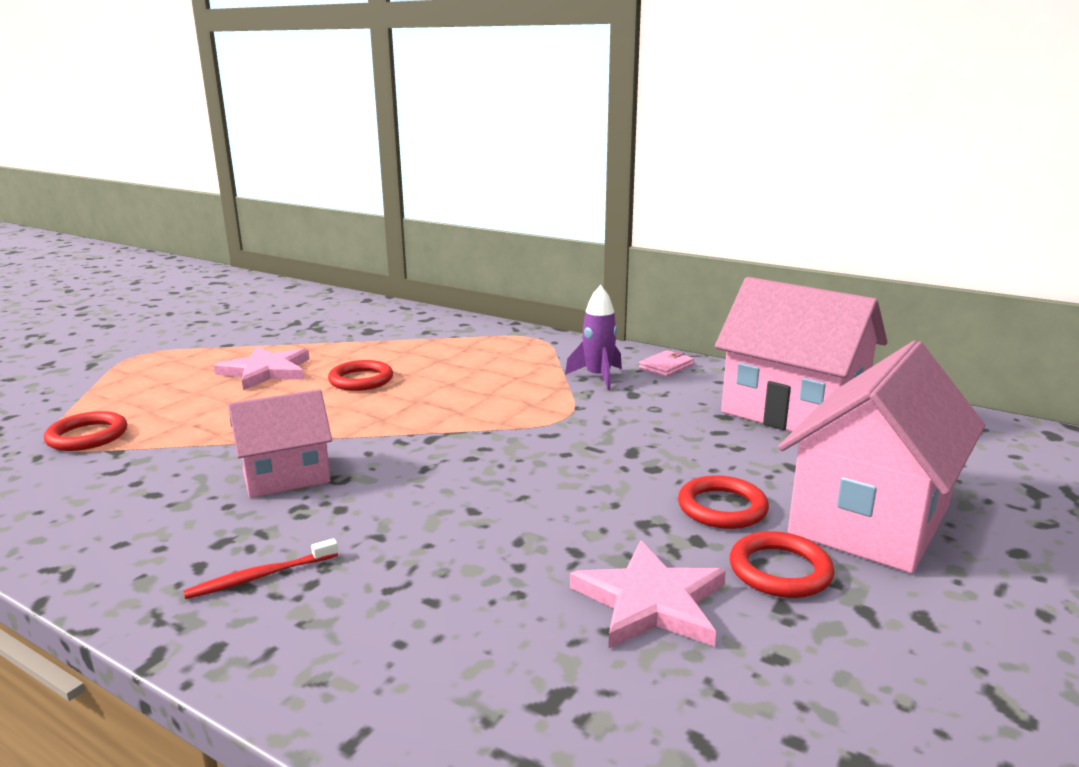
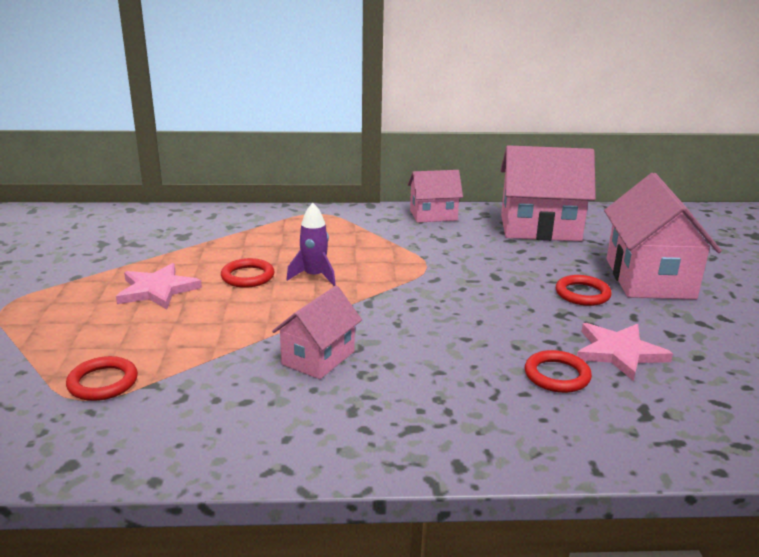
camera: 35 degrees left, 5 degrees up
(259, 577) = (413, 419): red toothbrush -> none
(598, 377) = (404, 233): purple rocket -> purple rocket (314, 276)
(666, 366) = (433, 215): pink wallet -> pink house
(780, 570) = (648, 317): red ring -> red ring (557, 375)

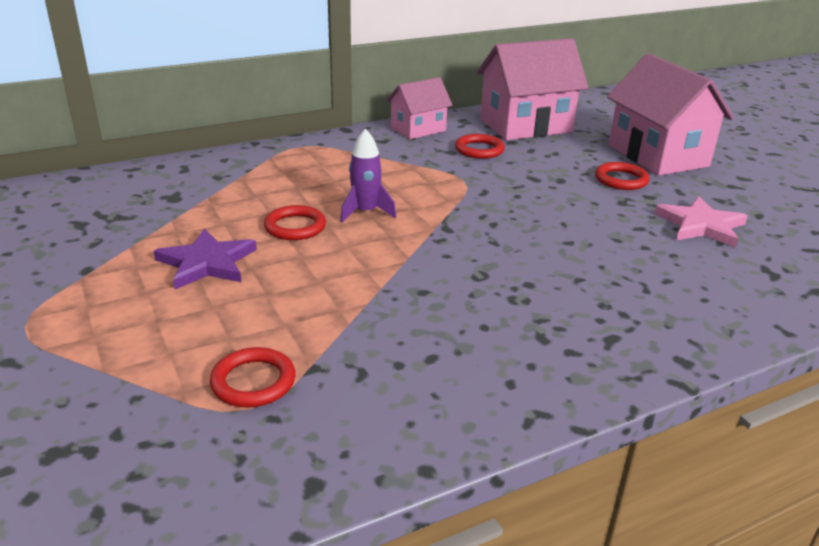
camera: 25 degrees left, 5 degrees up
(157, 290) = (206, 263): pink star -> purple star
(318, 358) = (456, 294): pink house -> none
(557, 375) = (675, 257): red ring -> red ring (479, 150)

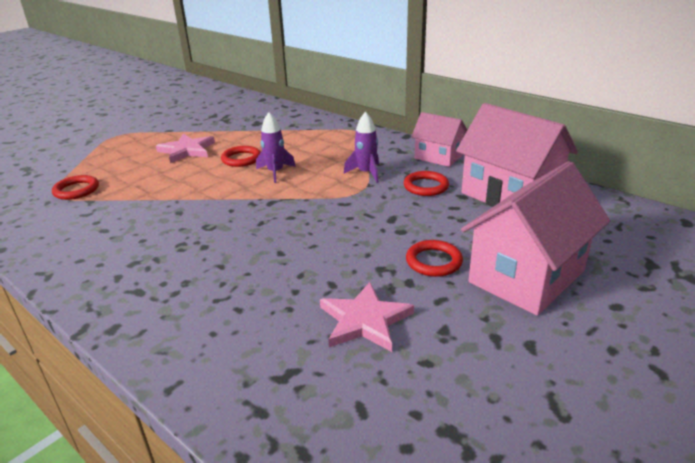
camera: 70 degrees right, 0 degrees up
(206, 263) = (187, 150): purple star -> pink star
(421, 167) = (366, 173): none -> purple rocket

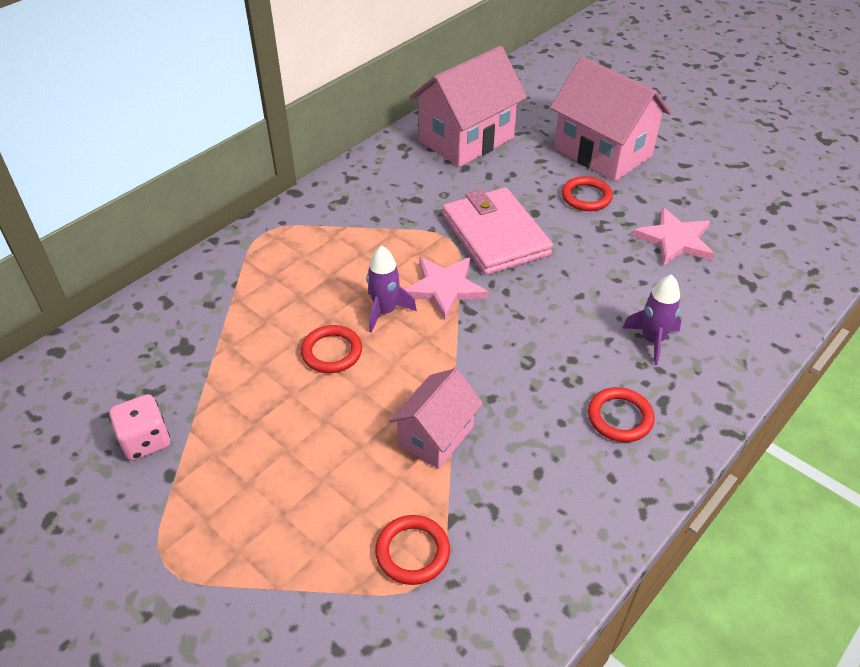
camera: 90 degrees left, 15 degrees up
(187, 150) = (279, 427): pink star -> pink star (444, 288)
(193, 123) = (146, 441): none -> pink dice
(363, 211) = (495, 235): none -> pink wallet
(366, 173) = (401, 230): purple rocket -> purple rocket (652, 340)
(426, 186) = (441, 189): red ring -> red ring (620, 417)
(438, 157) = (367, 173): pink house -> pink house (436, 436)

